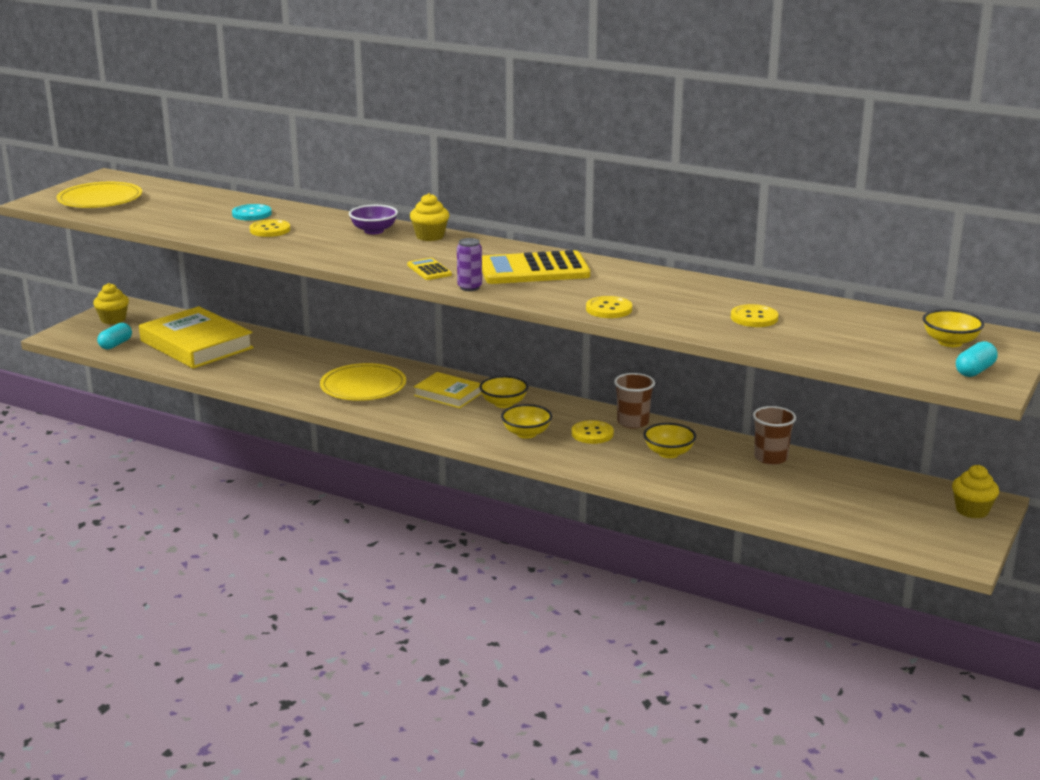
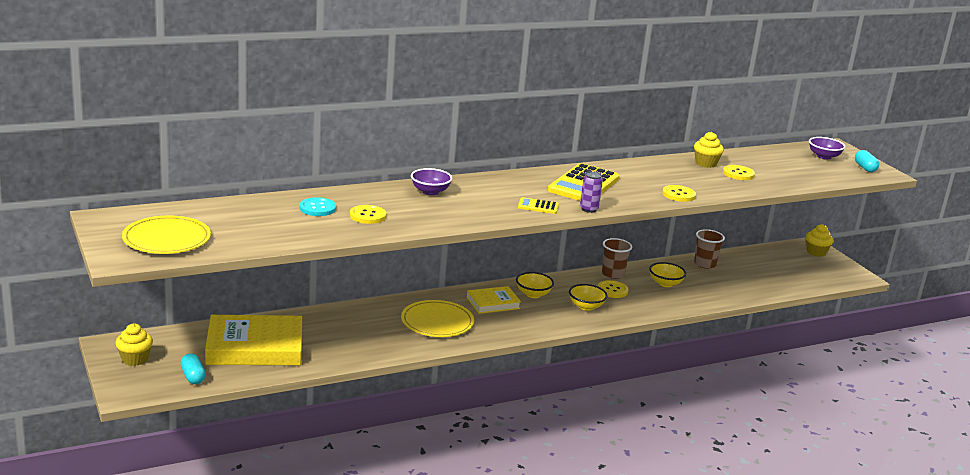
camera: 55 degrees left, 0 degrees up
(430, 236) = (471, 183): yellow cupcake -> yellow cupcake (706, 163)
(950, 342) = (824, 156): yellow bowl -> purple bowl

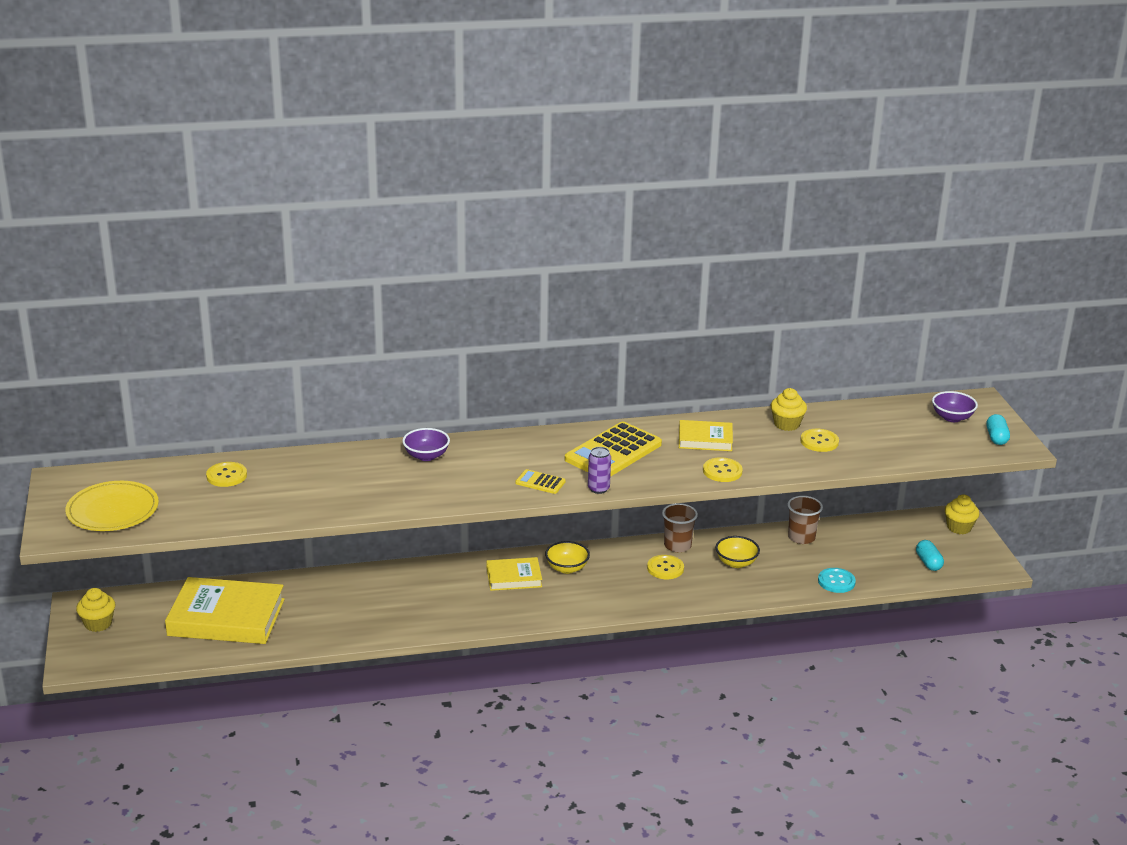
camera: 15 degrees right, 5 degrees up
(193, 377) = (149, 650): turquoise capsule -> turquoise capsule (928, 563)
(317, 208) = (289, 475): turquoise button -> turquoise button (836, 581)
(367, 216) = (339, 488): yellow button -> yellow button (226, 476)
(437, 322) = (438, 599): yellow plate -> none
(586, 306) = (622, 589): yellow bowl -> none
(650, 174) = (705, 439): none -> yellow book

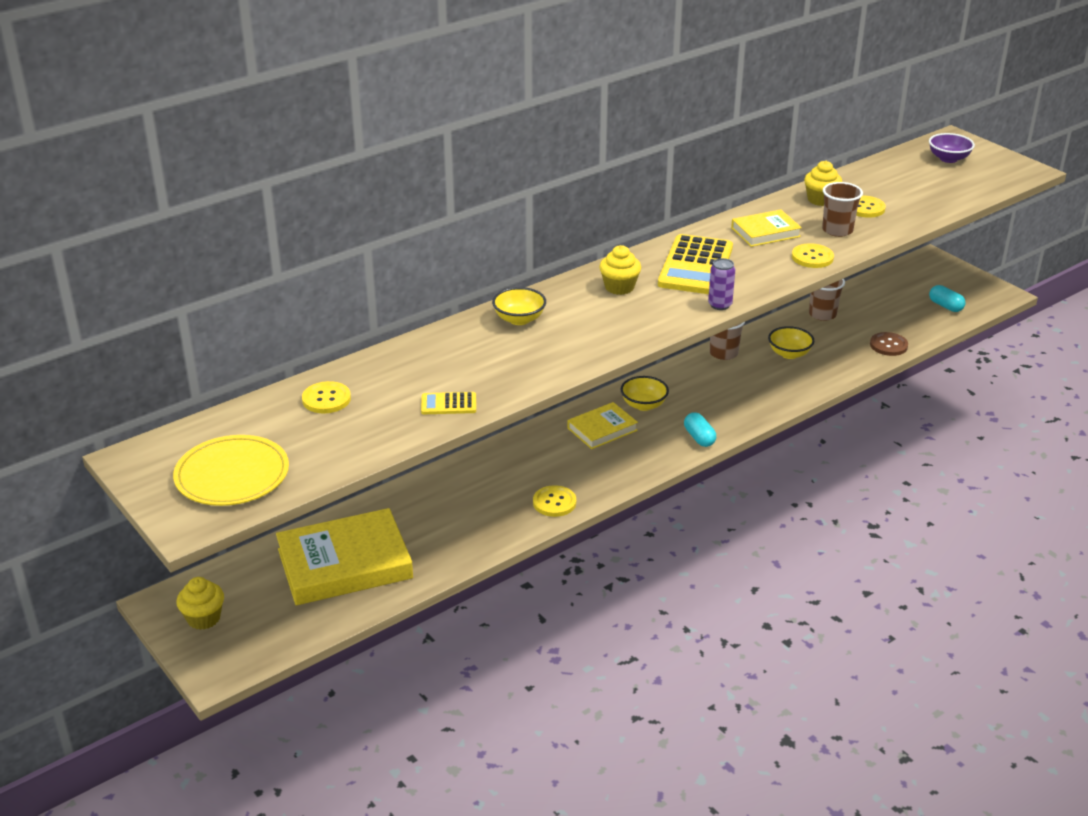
camera: 25 degrees left, 5 degrees up
(426, 456) = (519, 319): purple bowl -> yellow bowl
(540, 482) = (659, 314): yellow calculator -> yellow calculator (448, 404)
(665, 568) = (733, 378): yellow button -> yellow button (554, 502)
(771, 454) = (837, 230): none -> brown cup
(836, 581) = (888, 345): turquoise button -> brown button
(959, 527) = (940, 268): yellow cupcake -> yellow cupcake (619, 287)
(996, 437) = (1001, 167): turquoise capsule -> turquoise capsule (699, 438)

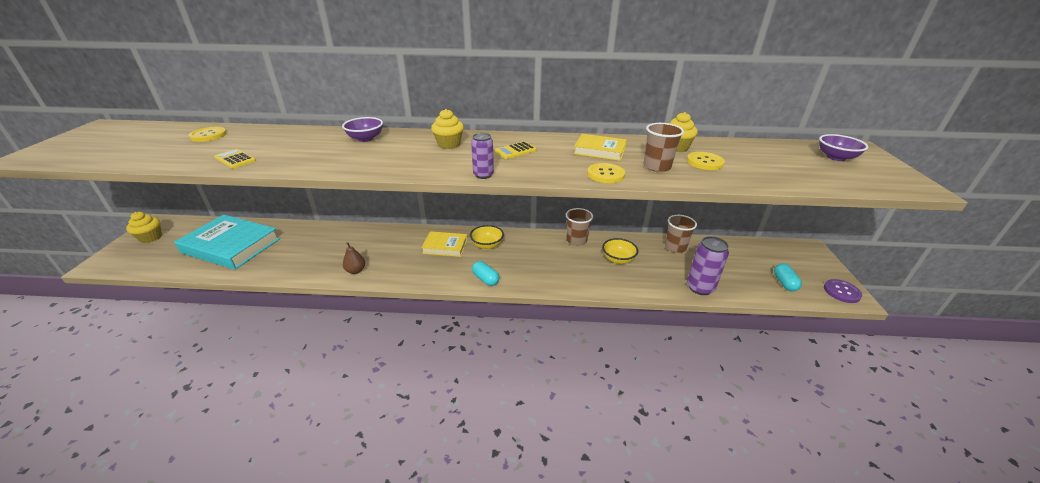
camera: 40 degrees right, 0 degrees up
(232, 475) = (95, 147): yellow plate -> none
(344, 563) = (231, 246): yellow book -> turquoise book
(519, 319) = (365, 138): yellow bowl -> purple bowl
(554, 502) = (356, 271): yellow button -> brown pear
(695, 266) = (515, 151): yellow calculator -> yellow calculator, size x0.47
(699, 438) = (485, 279): turquoise capsule -> turquoise capsule turned 60 degrees counterclockwise
(888, 345) = (700, 287): brown button -> purple can
(992, 293) = (841, 292): none -> purple button

